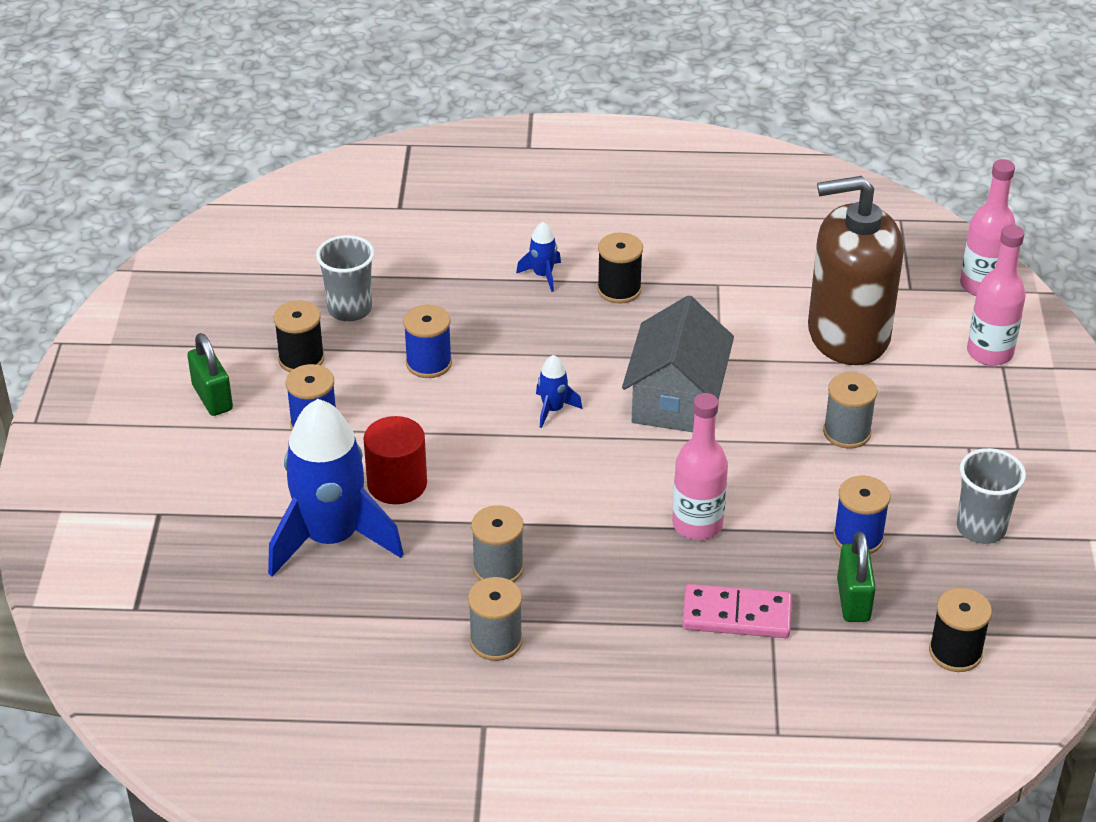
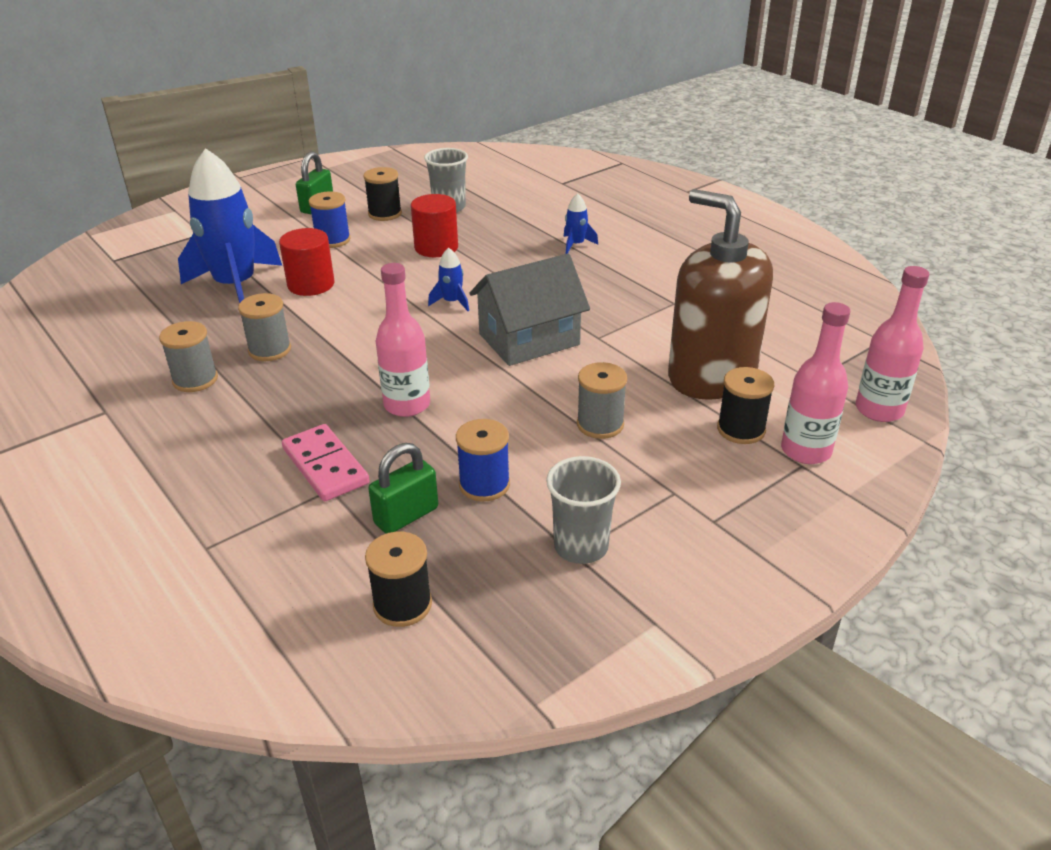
camera: 50 degrees right, 5 degrees down
(429, 363) = (436, 247): blue spool -> red cylinder
(619, 290) = (606, 273): black spool -> black spool (741, 429)

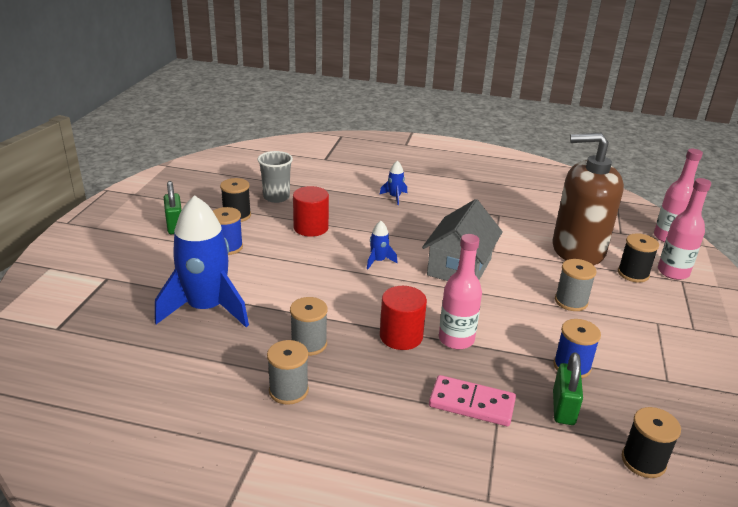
camera: 40 degrees left, 5 degrees down
(311, 284) = (263, 285): red cylinder -> red cylinder (401, 336)
(581, 546) = (666, 375): grey cup -> none

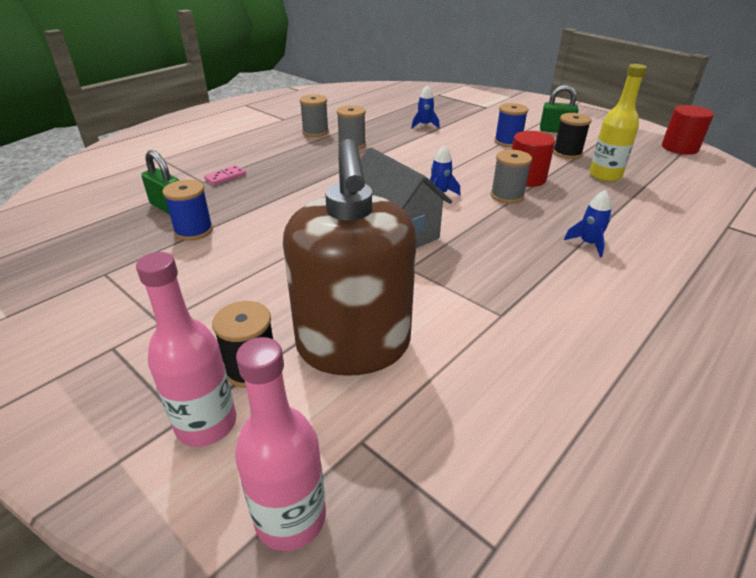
camera: 120 degrees right, 5 degrees up
(206, 308) = (424, 125): blue rocket -> blue rocket, size x0.41
(276, 197) = (605, 176): grey cup -> yellow bottle
(401, 336) = (322, 174): red cylinder -> red cylinder (679, 148)
(456, 339) = (292, 193): pink bottle -> none
(471, 404) = (225, 177): pink domino -> pink domino, size x0.58
(571, 301) = (265, 276): grey spool -> grey spool (507, 196)
(578, 250) = (353, 345): brown soap dispenser -> brown soap dispenser turned 135 degrees clockwise
(643, 461) = (85, 216): black spool -> none

